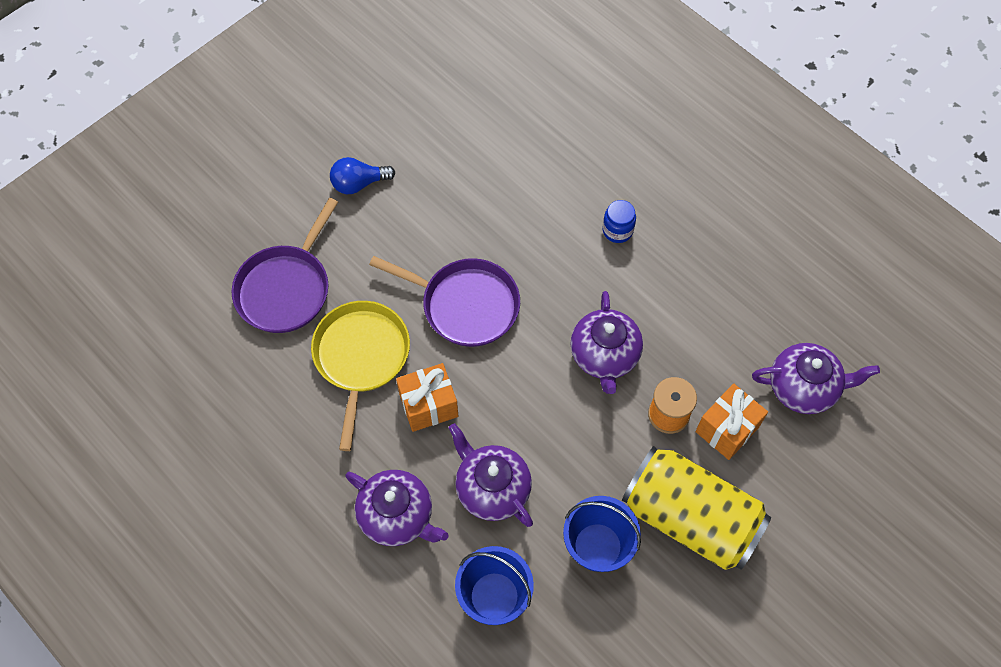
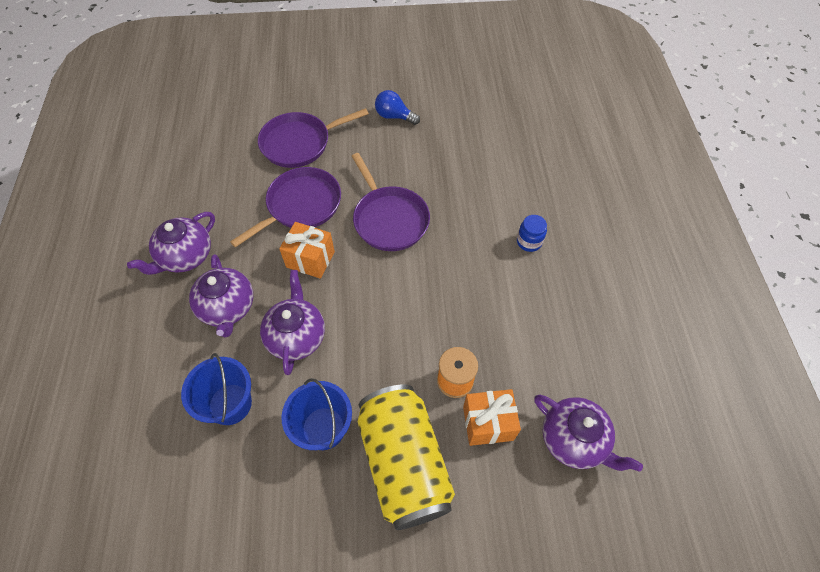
camera: 40 degrees right, 5 degrees down
(361, 357) = (301, 205): yellow pan -> purple pan
(604, 356) = (447, 310): purple teapot -> purple teapot (185, 256)

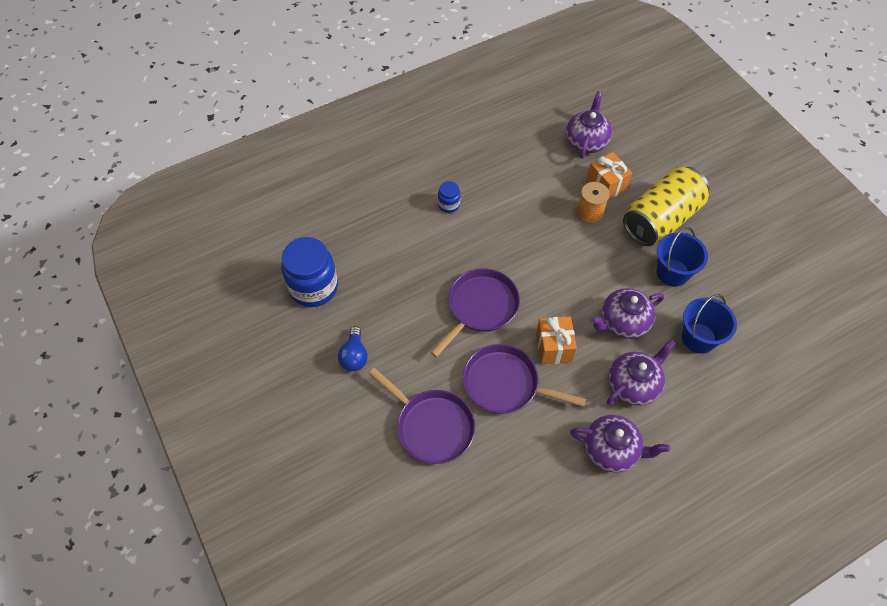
camera: 115 degrees left, 0 degrees up
(478, 110) = (313, 287): none -> blue jar

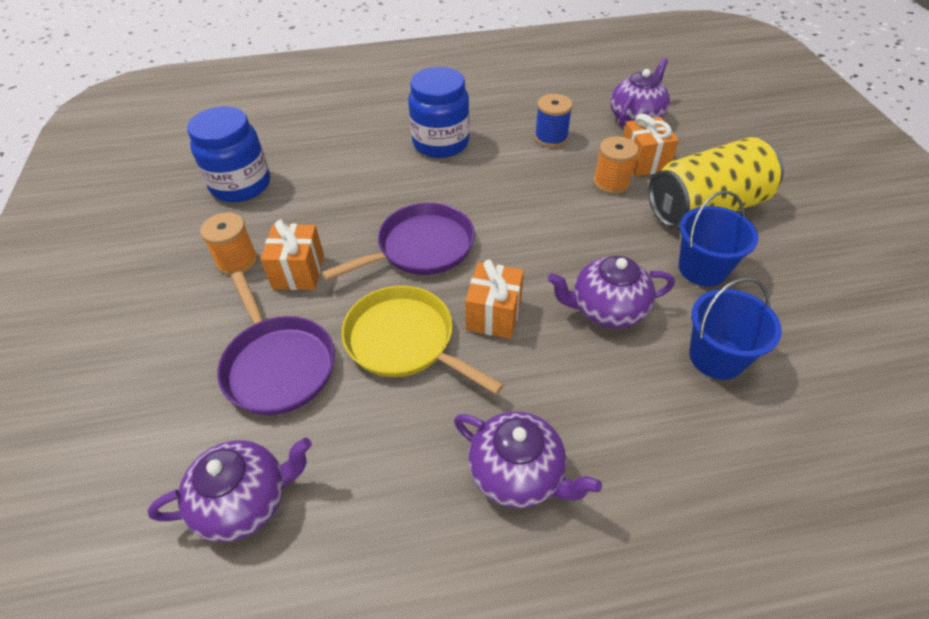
camera: 20 degrees right, 10 degrees down
(354, 356) = (237, 261): blue light bulb -> orange spool
(404, 352) = (298, 272): none -> orange gift
(449, 205) = (441, 143): blue jar -> blue jar, size x2.11
(504, 384) = (404, 341): purple pan -> yellow pan
(530, 178) = (551, 138): none -> blue spool
(633, 385) = (590, 392): purple teapot -> purple teapot (245, 501)

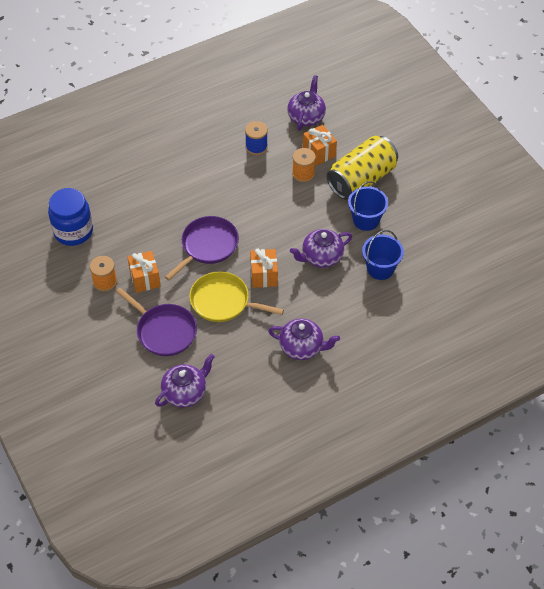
camera: 20 degrees left, 5 degrees up
(441, 143) = (186, 168): blue jar -> none

